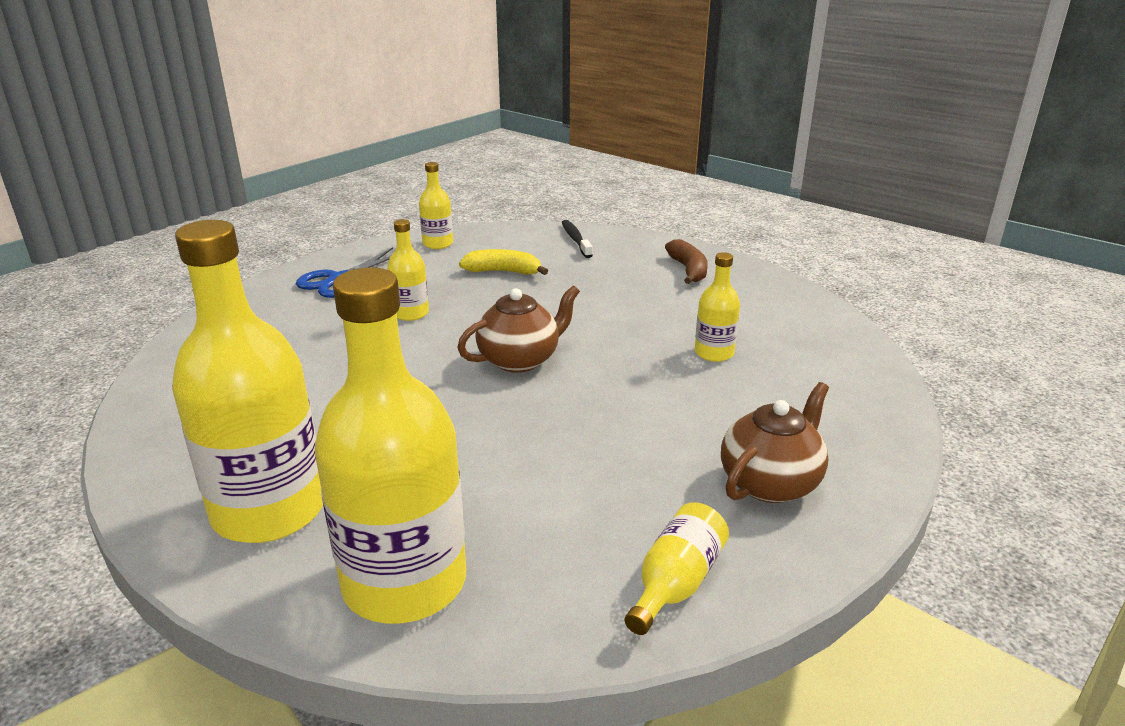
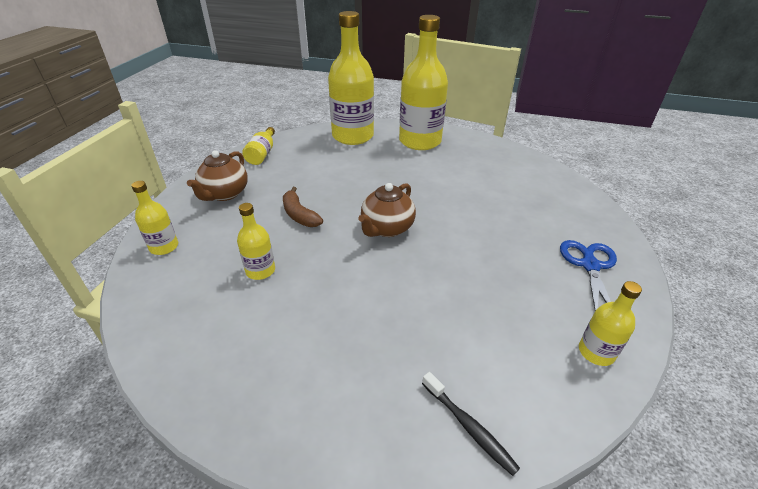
camera: 155 degrees right, 10 degrees up
(411, 313) = (494, 246): yellow bottle -> yellow bottle (164, 247)
(503, 272) = (484, 322): yellow banana -> none
(688, 270) = (304, 396): brown banana -> brown banana (299, 215)

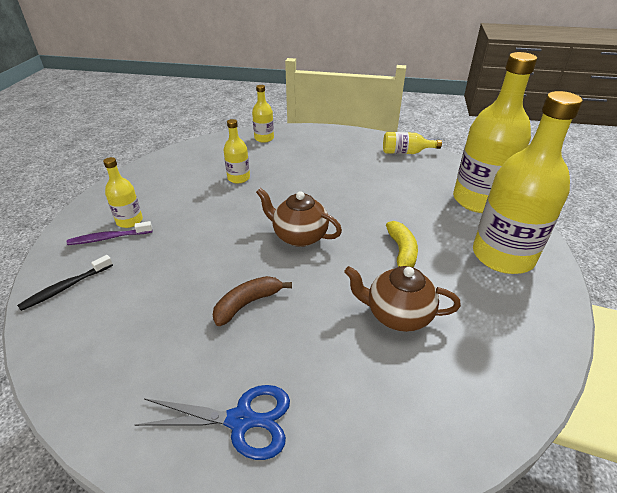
camera: 85 degrees right, 0 degrees up
(224, 194) = (334, 147): brown teapot -> brown teapot (397, 314)
(299, 215) = (311, 185): brown banana -> brown banana (247, 303)
(368, 398) = (108, 238): none -> purple toothbrush
(413, 178) = (402, 252): none -> yellow banana
(596, 352) = (104, 391): yellow bottle -> yellow bottle (129, 221)

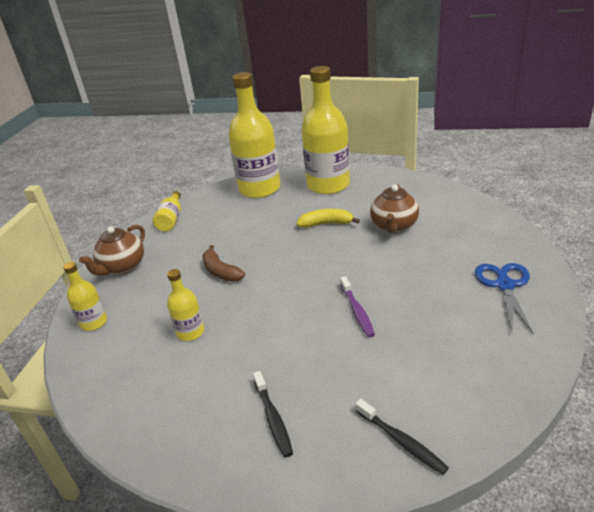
camera: 85 degrees left, 5 degrees down
(108, 238) = (308, 430): purple toothbrush -> purple toothbrush (357, 311)
(129, 221) = (273, 418): yellow bottle -> black toothbrush
(247, 303) = (398, 297): brown banana -> brown banana (220, 271)
(299, 236) = (305, 276): brown teapot -> brown teapot (122, 267)

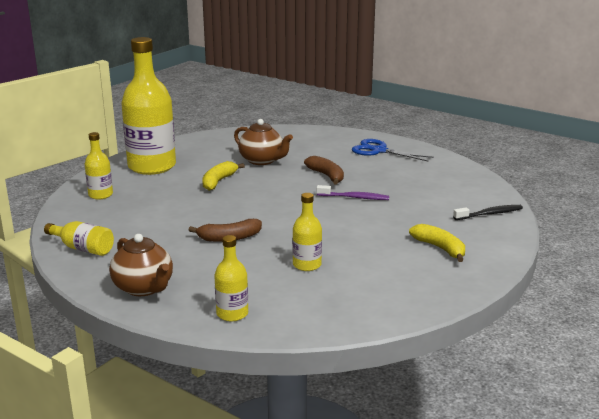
camera: 70 degrees left, 10 degrees down
(259, 189) = (100, 195): yellow bottle -> yellow bottle, size x0.47
(273, 418) = (440, 248): black toothbrush -> yellow banana
(395, 275) = (327, 176): none -> brown banana

